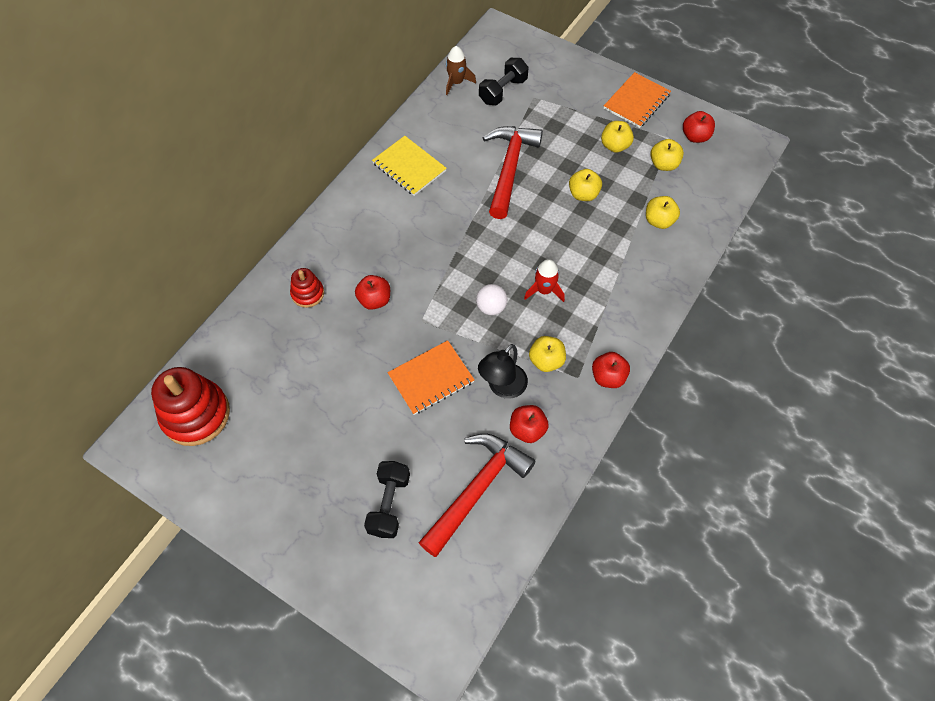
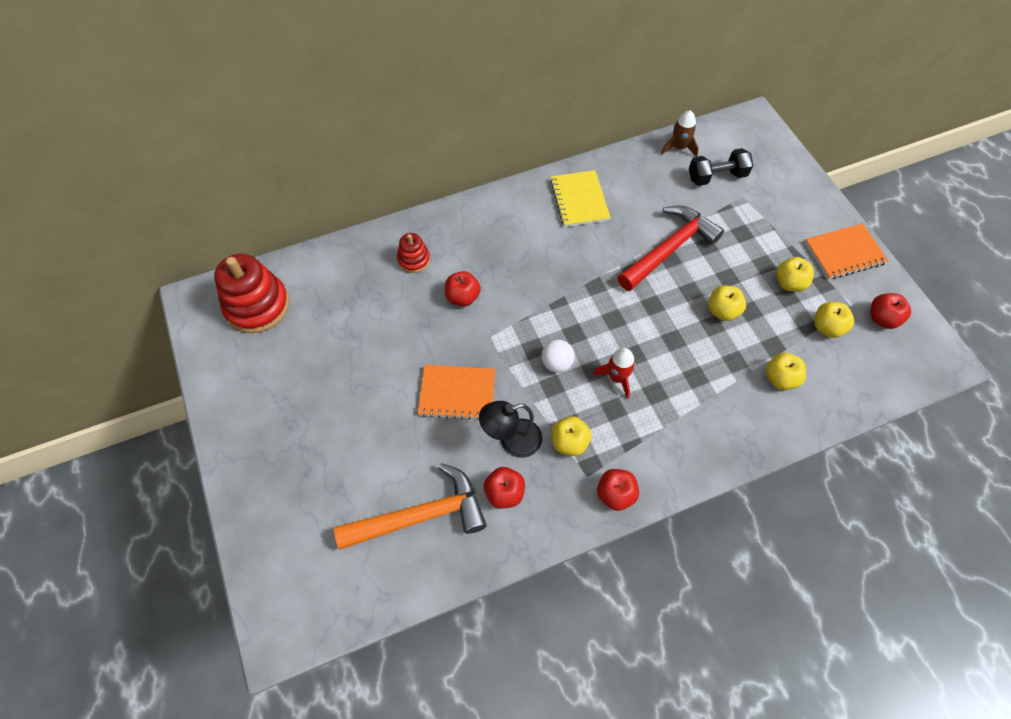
camera: 35 degrees right, 0 degrees up
(389, 504) = (341, 477): black dumbbell -> none
(477, 490) = (420, 516): red hammer -> orange hammer

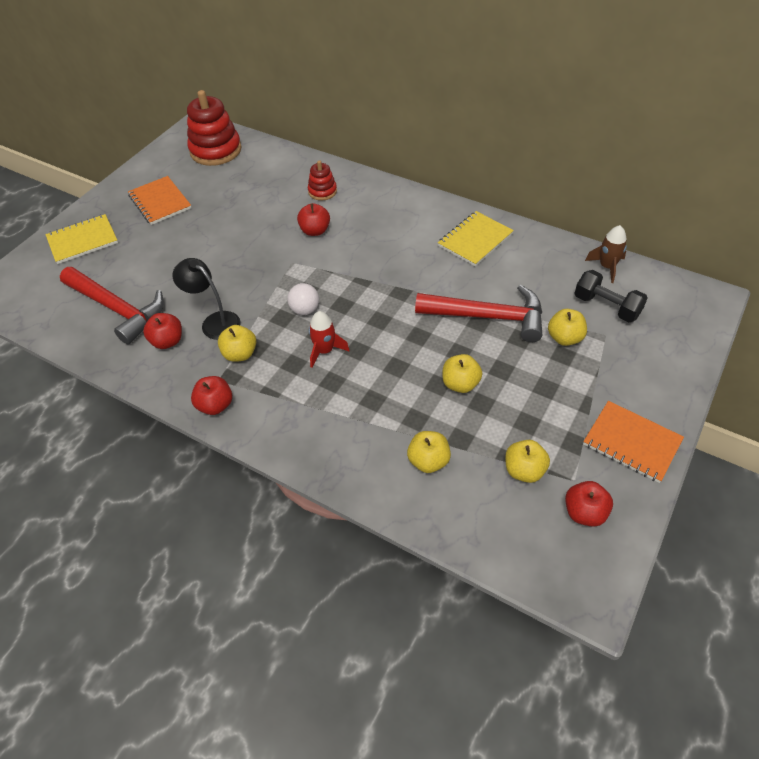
camera: 55 degrees right, 10 degrees down
(281, 500) = (83, 240): none -> yellow notebook
(420, 516) = (117, 309): orange hammer -> red hammer
(457, 393) = (230, 273): orange notebook -> orange notebook (160, 202)
(789, 283) = (544, 416): yellow apple -> yellow apple (564, 338)

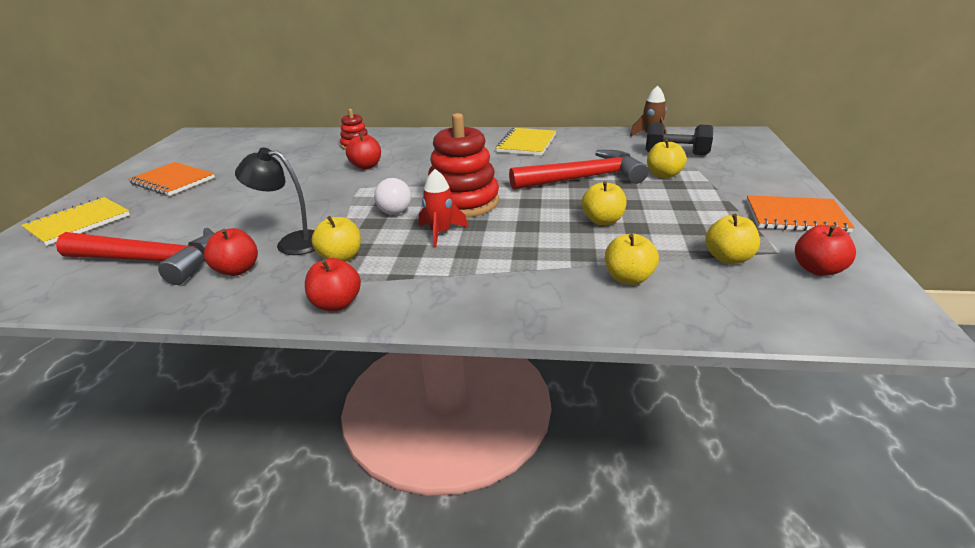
camera: 25 degrees left, 20 degrees down
(216, 150) = (223, 143): red stacking toy -> red stacking toy (463, 202)

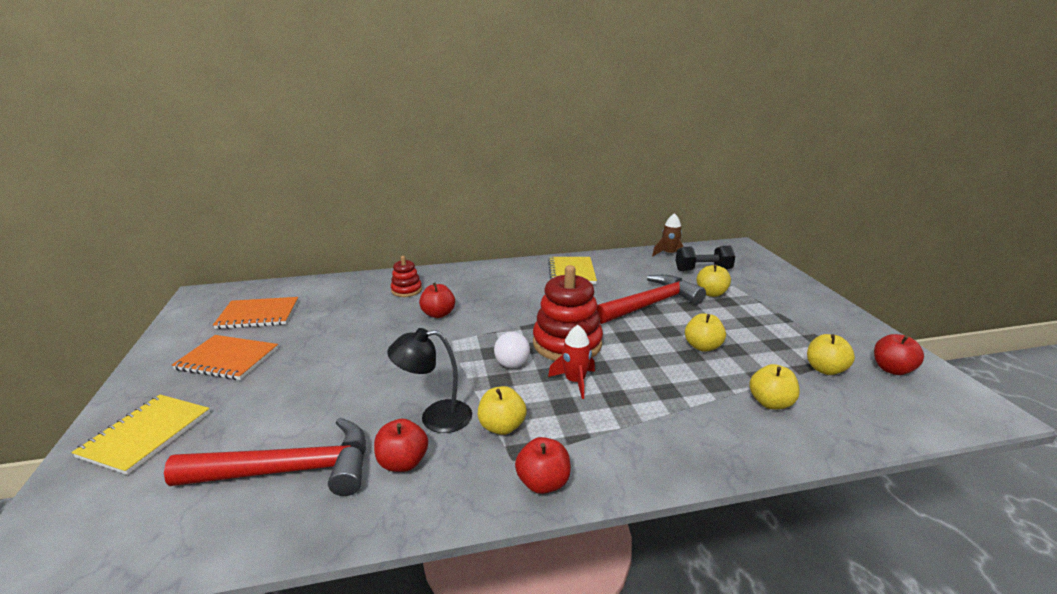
camera: 20 degrees left, 5 degrees down
(795, 216) = (837, 321): orange notebook -> orange notebook (258, 315)

